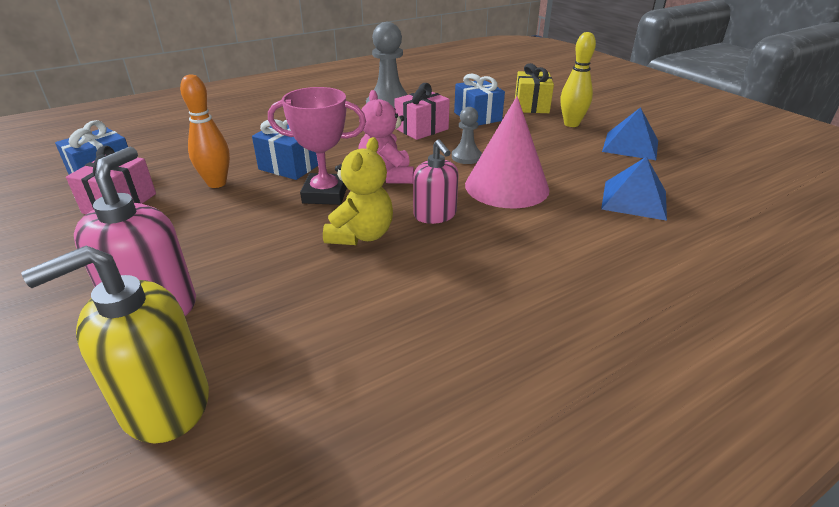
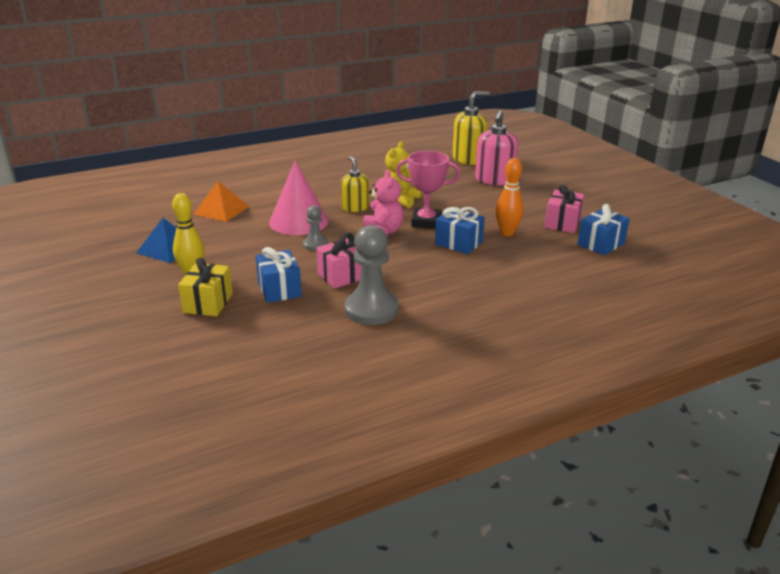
camera: 175 degrees left, 5 degrees down
(435, 215) = (355, 207): pink soap dispenser -> yellow soap dispenser
(634, 200) = (221, 210): blue pyramid -> orange pyramid

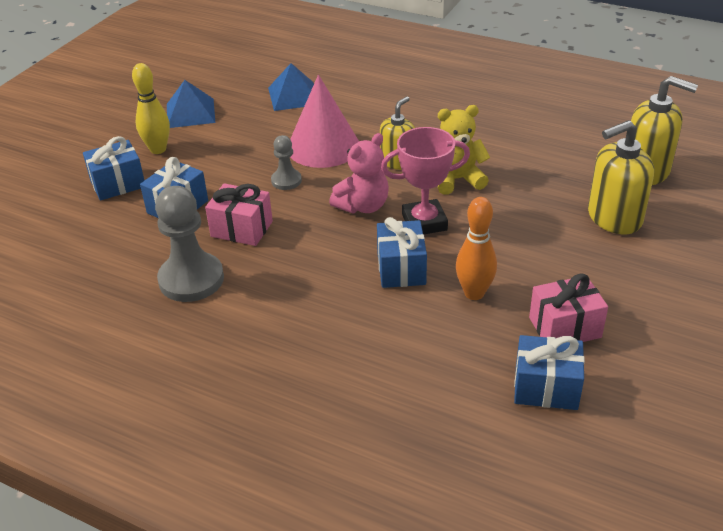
camera: 55 degrees right, 10 degrees up
(208, 303) = (118, 184): yellow gift -> blue gift
(221, 210) = (294, 96): orange pyramid -> blue pyramid
(426, 222) = (424, 222): pink trophy -> pink trophy turned 75 degrees counterclockwise
(494, 180) = (614, 218): pink soap dispenser -> yellow soap dispenser

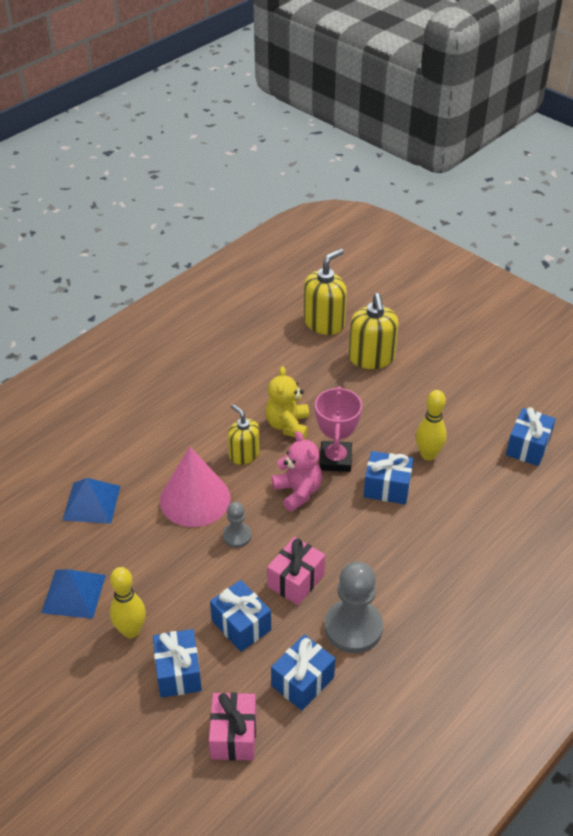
camera: 75 degrees left, 5 degrees up
(118, 258) = (302, 681): none -> blue gift
(474, 293) = (428, 455): orange bowling pin -> yellow bowling pin
(565, 327) = (476, 420): pink gift -> pink gift (234, 735)

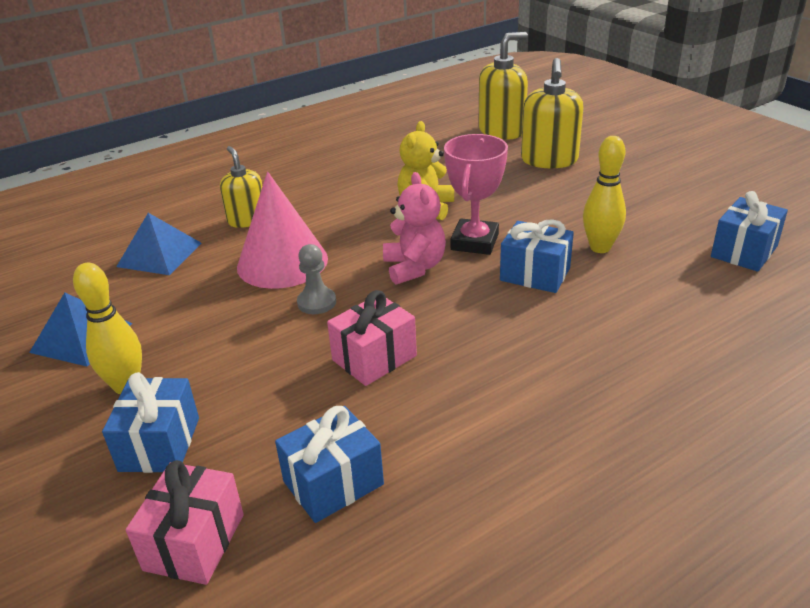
camera: 15 degrees right, 10 degrees down
(241, 625) = (276, 399): blue gift -> none
(244, 454) = (362, 228): yellow soap dispenser -> yellow soap dispenser (247, 220)
(353, 627) = (436, 423): grey pawn -> none

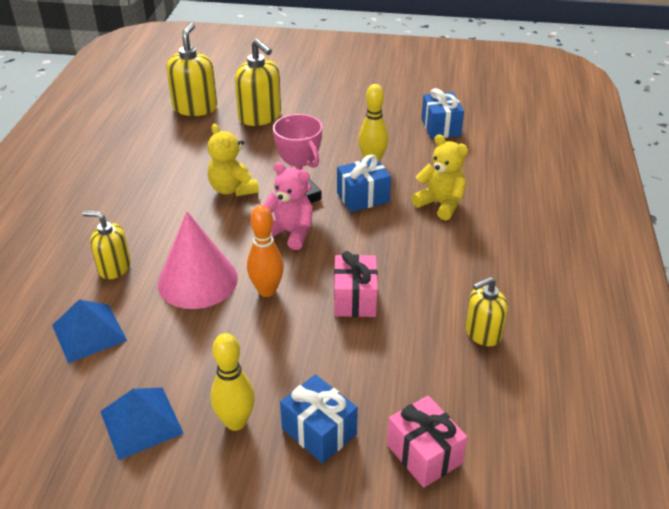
camera: 50 degrees left, 5 degrees up
(316, 302) = (267, 291): grey pawn -> orange bowling pin
(333, 483) = (439, 373): blue gift -> none
(442, 481) = (482, 333): none -> yellow soap dispenser
(612, 326) = (440, 204): none -> yellow teddy bear

